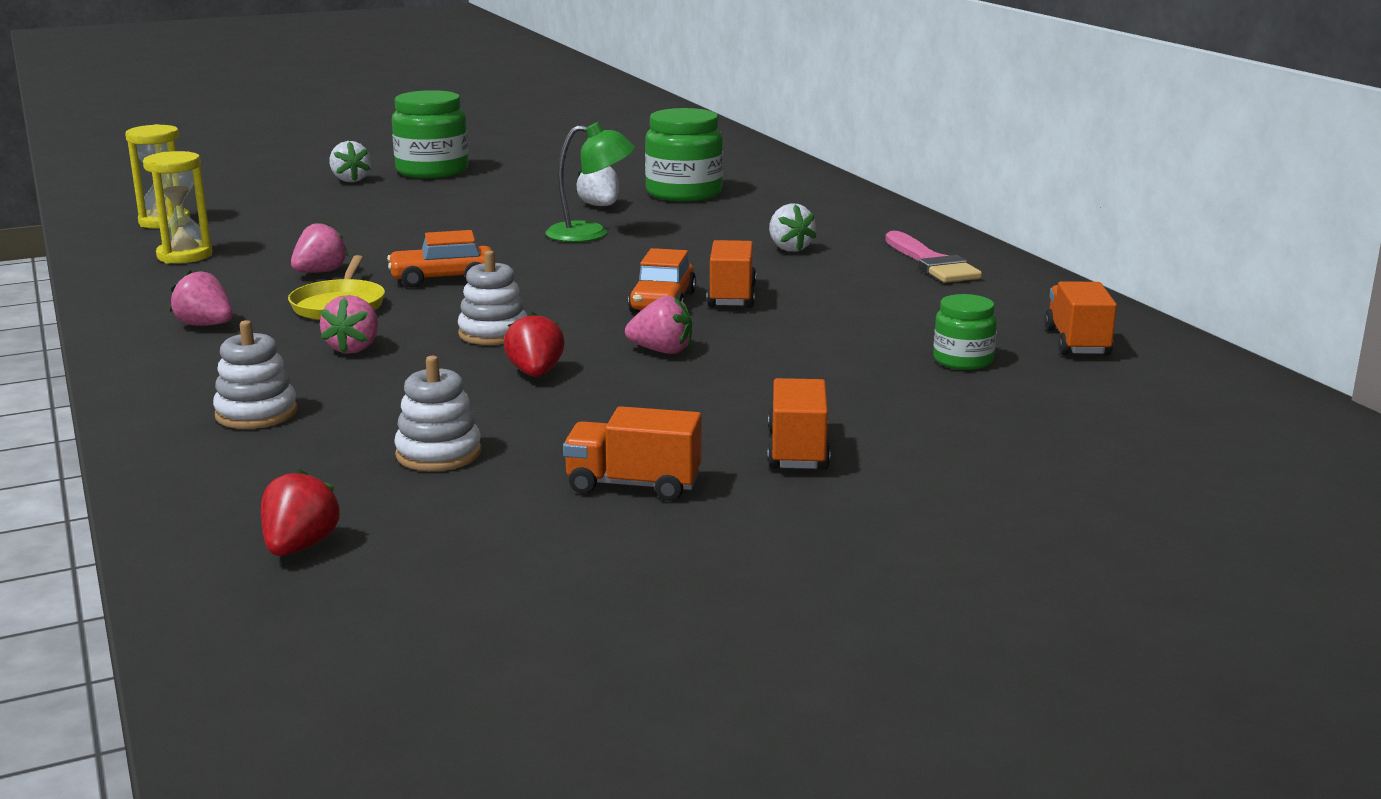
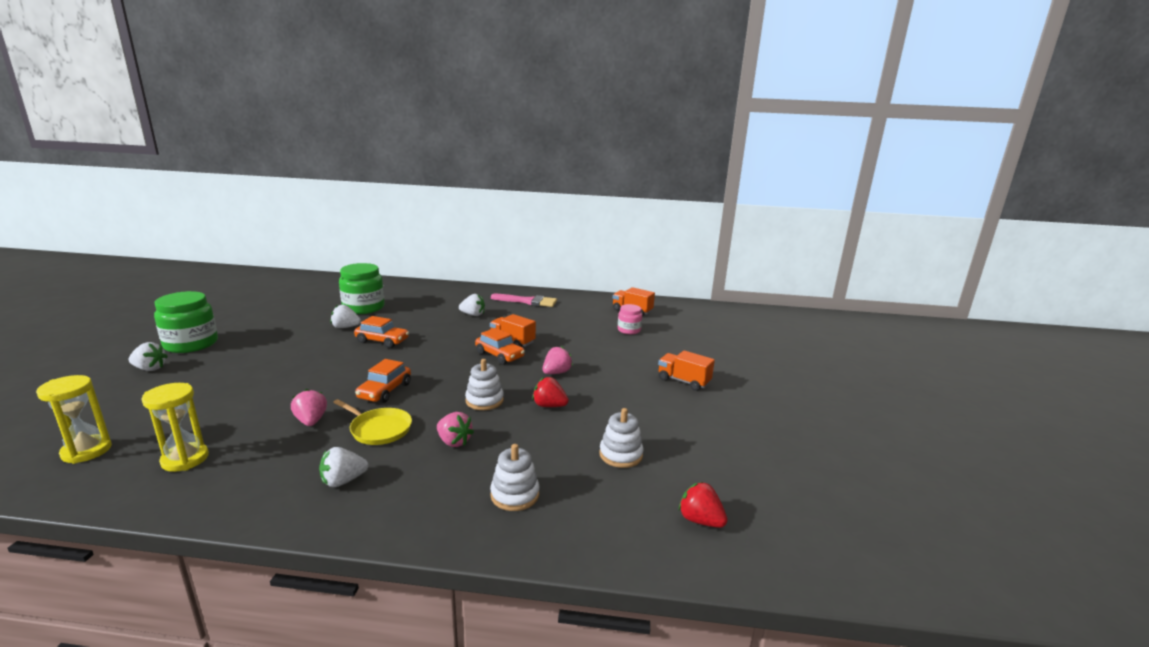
camera: 60 degrees left, 0 degrees up
(205, 325) = (343, 481): pink strawberry -> white strawberry
(590, 234) = (382, 341): green lamp -> orange car
(633, 485) = (690, 420): orange truck -> none
(963, 360) = (629, 330): green jar -> pink jar

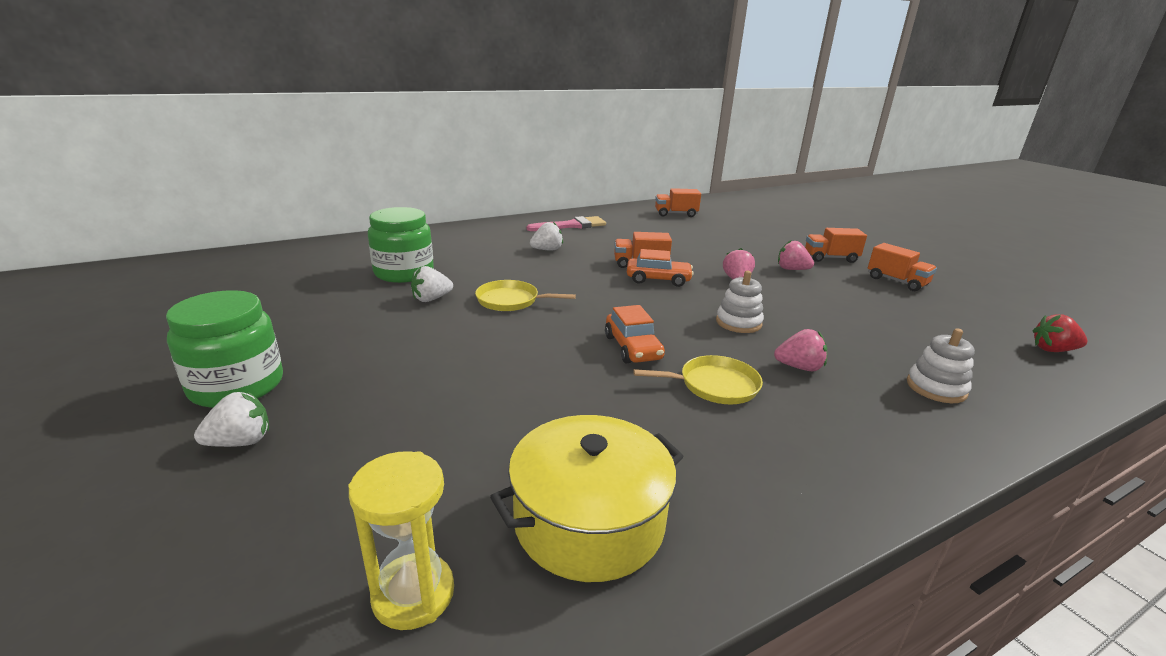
camera: 35 degrees left, 5 degrees up
(185, 459) = (589, 521): yellow hourglass -> yellow pot
(311, 421) = (631, 407): pink strawberry -> pink strawberry (791, 269)
(343, 481) = (801, 447): white strawberry -> none
(382, 341) = (511, 301): orange car -> yellow pan
(549, 406) = (793, 308): red strawberry -> none
(621, 455) = (919, 326): white stacking toy -> none
(629, 330) = (708, 230): pink jar -> none
(697, 418) = (896, 281): none -> orange truck

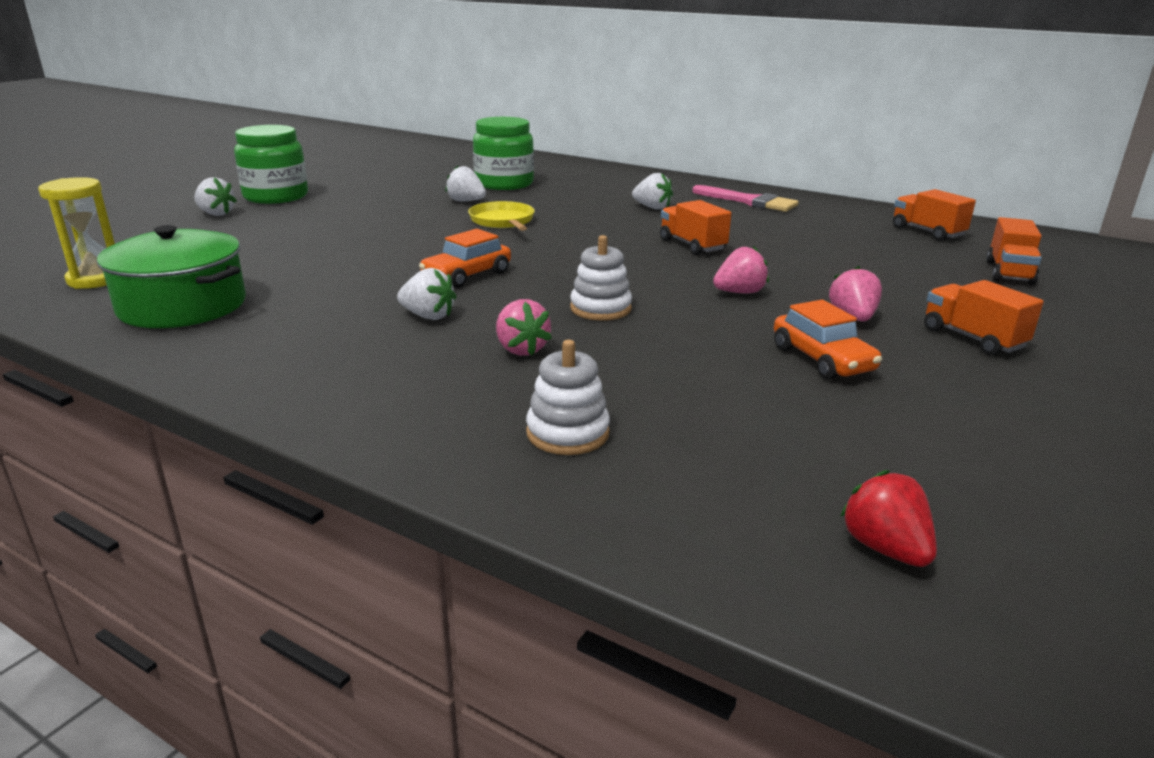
camera: 60 degrees right, 0 degrees up
(589, 521) = (183, 306): yellow pot -> green pot
(658, 279) = (661, 259): orange car -> orange car (822, 359)
(714, 385) = (428, 316): yellow pan -> white strawberry
(896, 281) = (971, 395): orange truck -> orange truck (1009, 273)

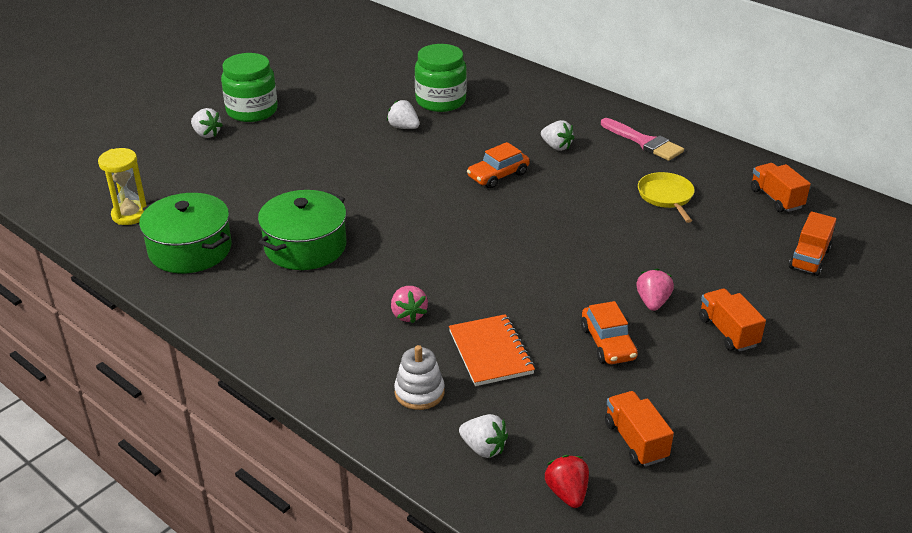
camera: 10 degrees right, 10 degrees up
(355, 294) = (305, 246): none -> green pot
(428, 316) = (352, 275): white strawberry -> white strawberry (483, 448)
(467, 275) = (387, 230): orange car -> orange car (498, 175)
(503, 221) = (428, 159): yellow pan -> yellow pan (666, 196)
(600, 308) = (473, 276): white stacking toy -> none
(660, 380) = (490, 352): none -> orange notebook
(692, 245) = (569, 203): orange truck -> orange truck (635, 441)
(739, 292) = (582, 266): pink strawberry -> none

